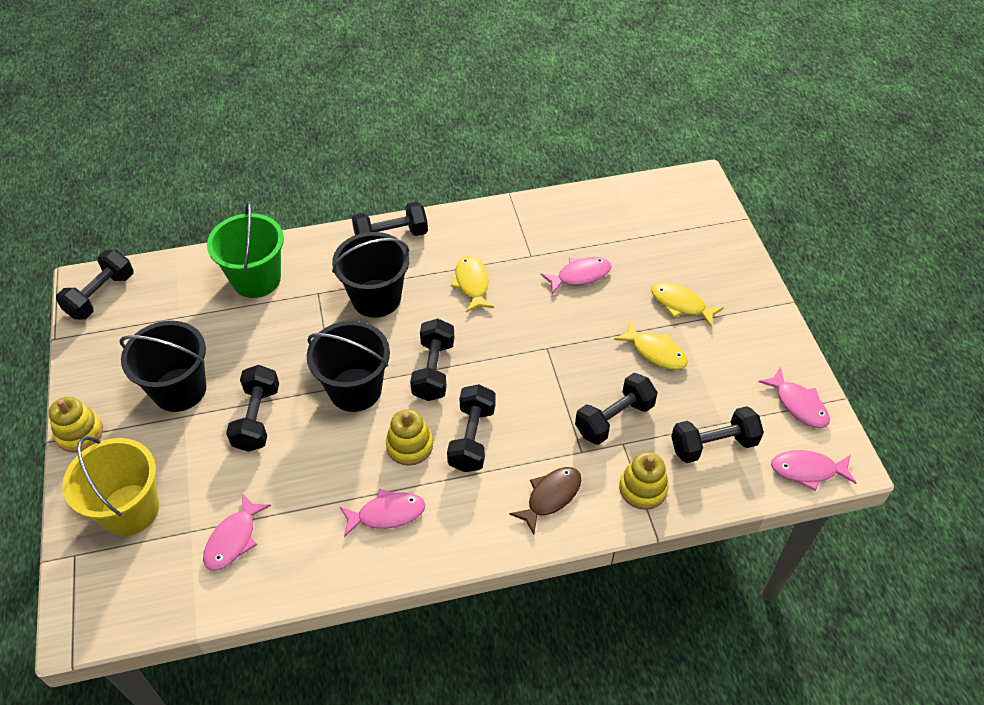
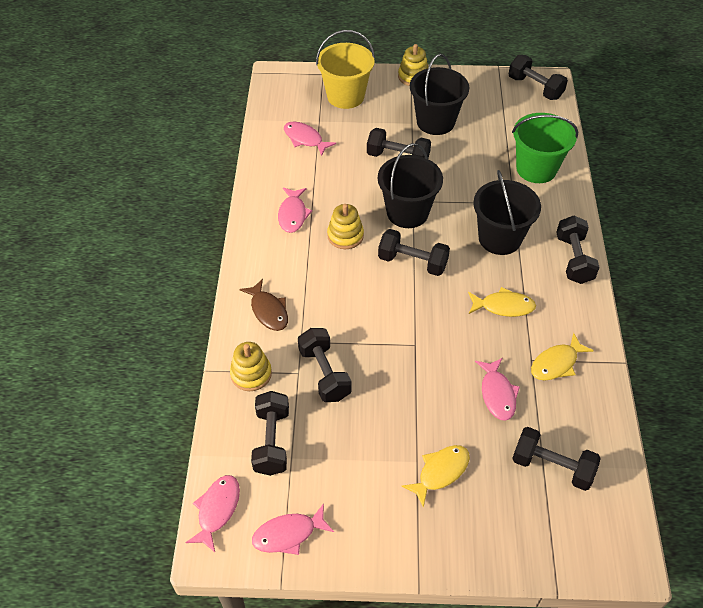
camera: 105 degrees right, 0 degrees up
(472, 438) = (339, 274): black dumbbell -> black dumbbell (552, 466)
(655, 352) = (387, 429): yellow fish -> yellow fish (556, 363)

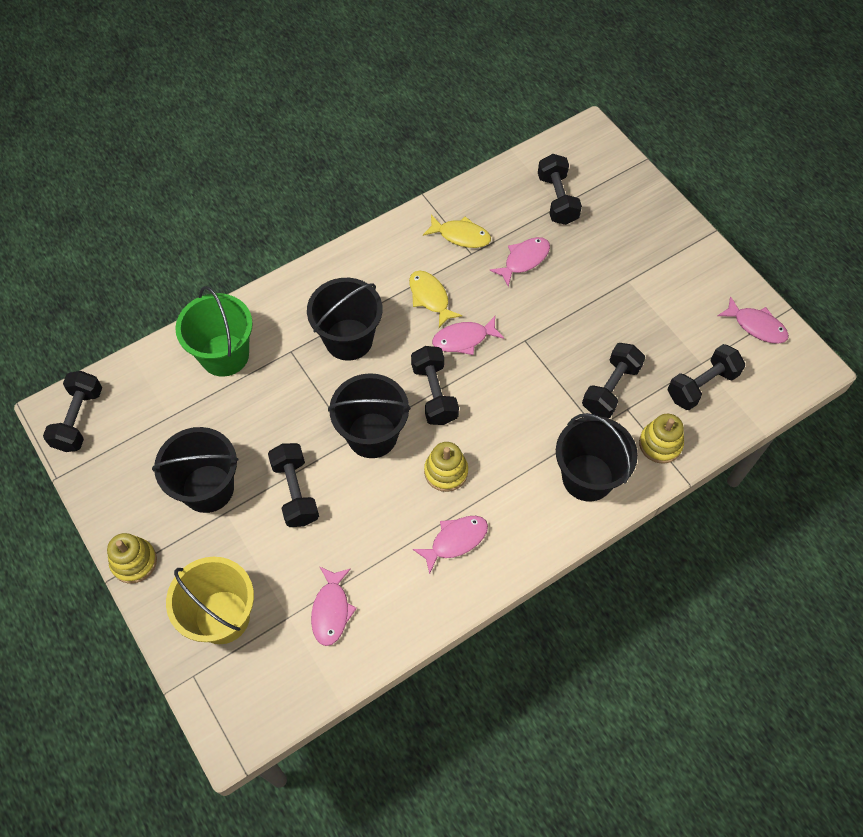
camera: 125 degrees left, 10 degrees up
(217, 510) = (785, 383): pink fish -> pink fish (463, 339)
(268, 311) = (587, 477): brown fish -> black bucket
(440, 472) = (623, 262): yellow fish -> none
(573, 259) = (332, 272): black dumbbell -> none

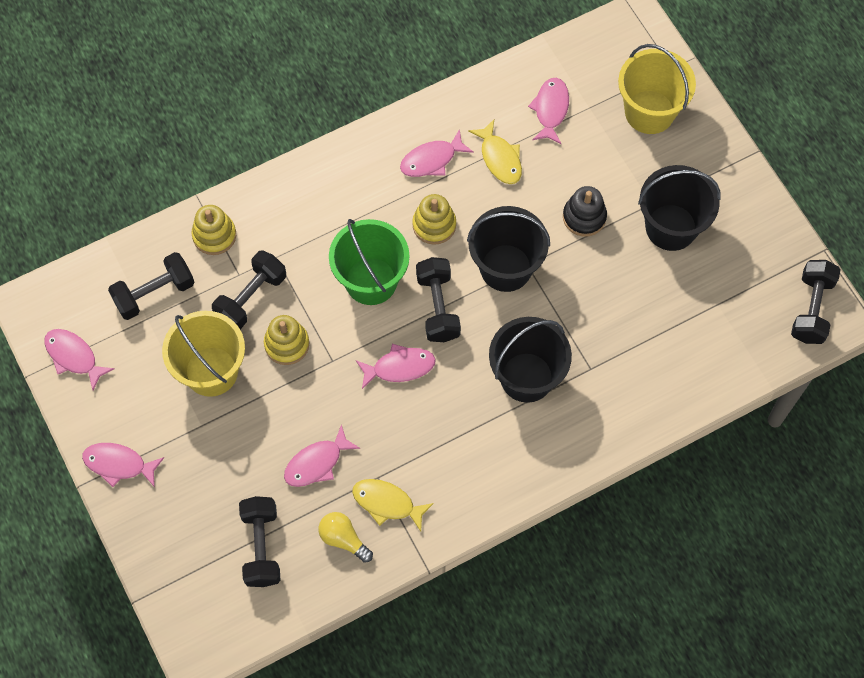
camera: 175 degrees left, 5 degrees up
(134, 562) = (735, 165): yellow stacking toy -> yellow stacking toy (287, 344)
(224, 355) = (663, 369): green bucket -> green bucket (371, 281)
(295, 492) = (584, 217): black dumbbell -> black stacking toy
(430, 297) = (432, 422): yellow fish -> yellow fish (500, 158)
(492, 209) = (343, 539): none -> yellow light bulb
(587, 477) = (294, 208): black bucket -> none
(631, 323) = (211, 371): none -> yellow bucket
(689, 247) = (118, 464): none -> pink fish

